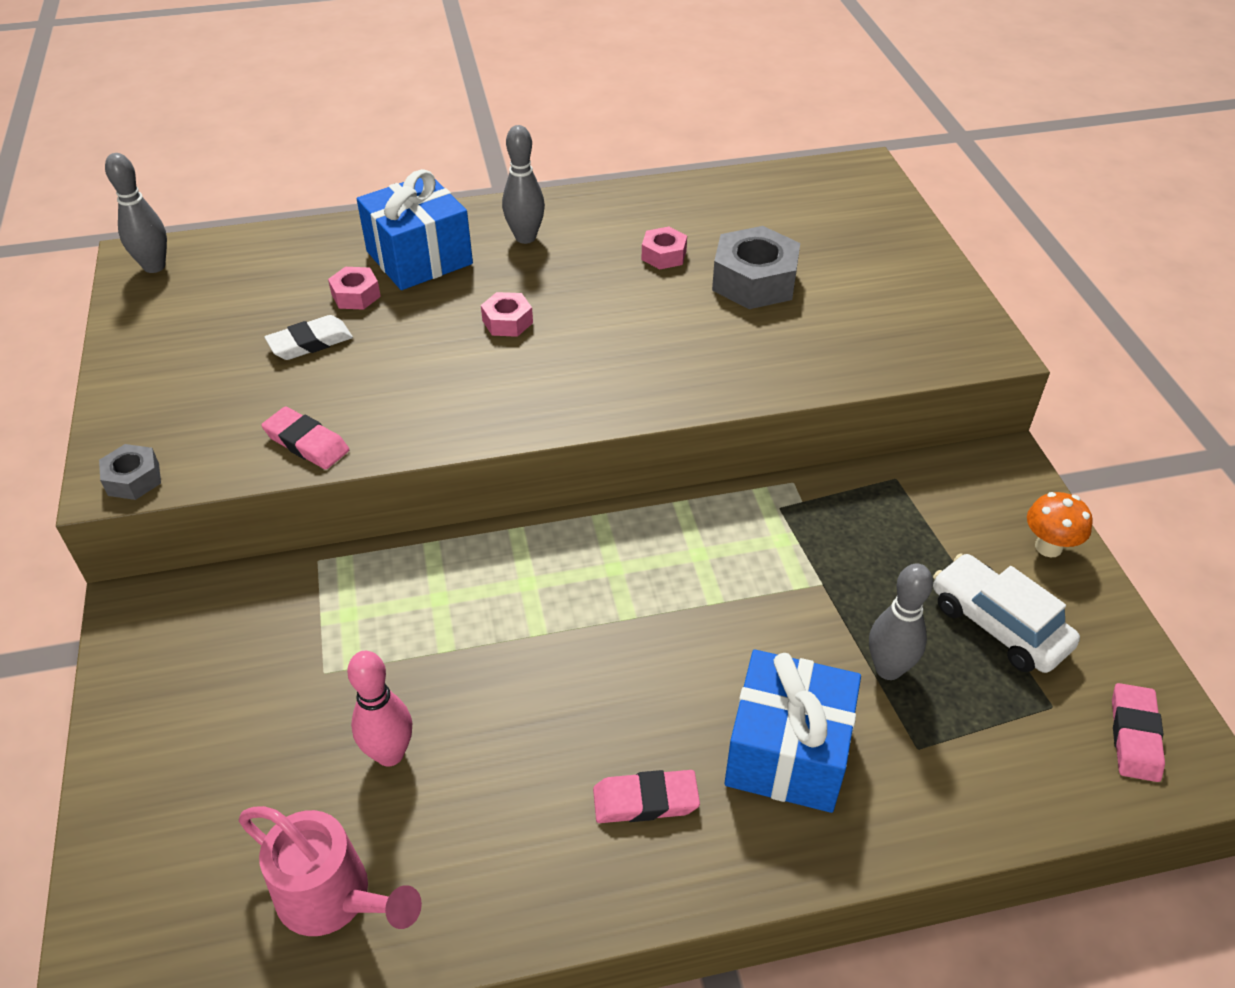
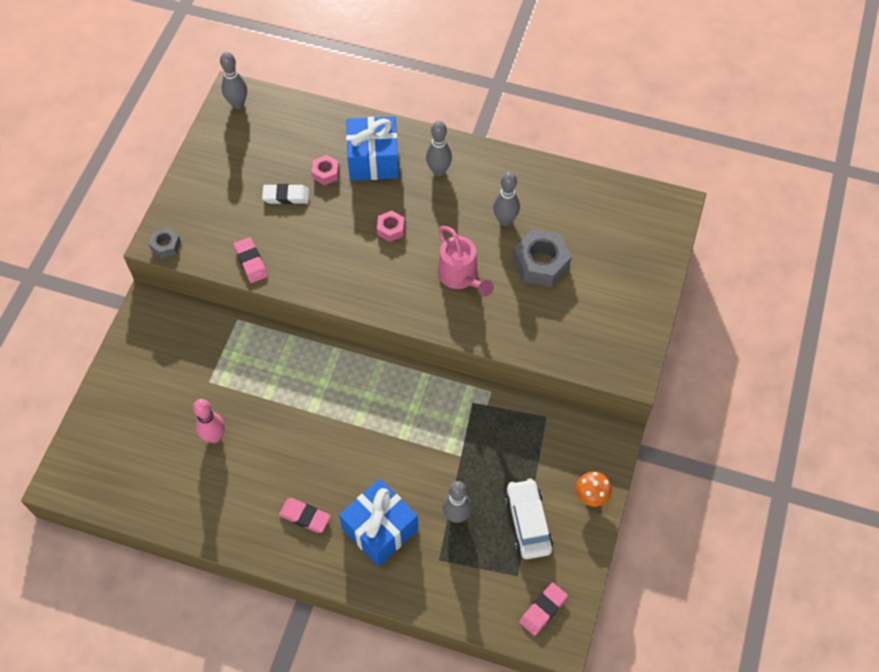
camera: 30 degrees right, 15 degrees up
(334, 899) = (159, 489): pink watering can -> pink watering can (461, 277)
(664, 255) = (505, 220): pink nut -> grey bowling pin

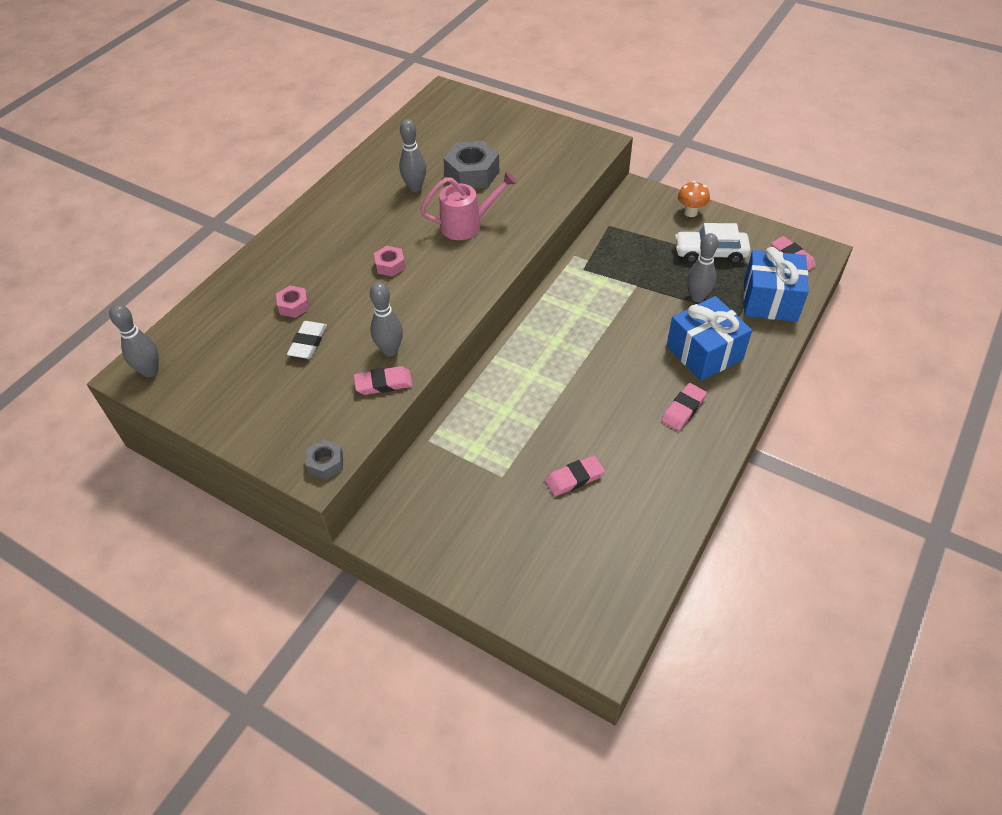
camera: 75 degrees left, 10 degrees down
(214, 437) = (574, 478): pink bowling pin -> pink eraser
(373, 160) = (296, 266): blue gift -> blue gift (770, 300)
(438, 171) = (335, 222): grey bowling pin -> grey bowling pin (390, 350)

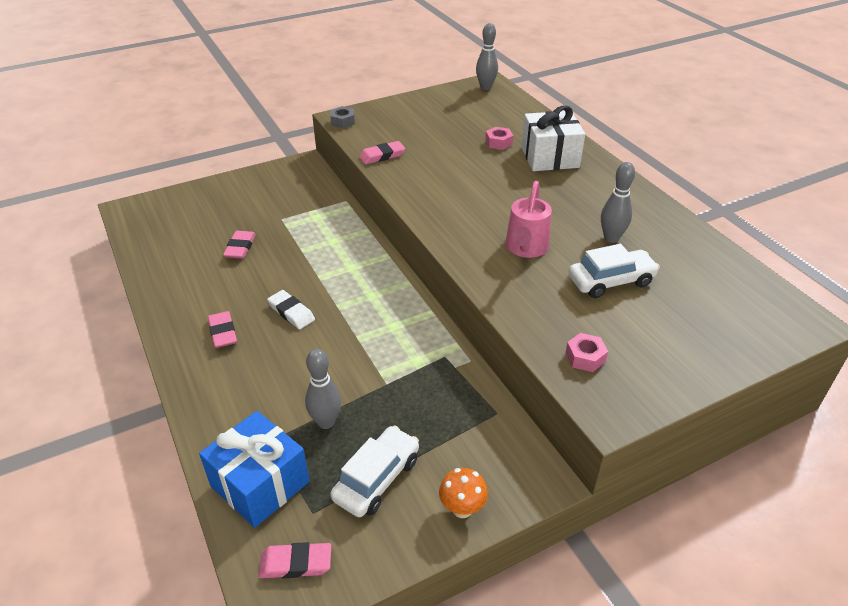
camera: 120 degrees right, 10 degrees down
(302, 260) = (549, 157): none -> white gift
(308, 342) = (454, 139): white eraser -> white eraser (291, 312)
(383, 383) = (382, 156): pink eraser -> pink eraser turned 45 degrees clockwise
(390, 265) = (506, 192): pink nut -> pink nut (585, 357)
(390, 350) = (410, 166): grey bowling pin -> none
(472, 173) = (611, 281): grey nut -> white car
(704, 352) = (258, 382): blue gift -> none

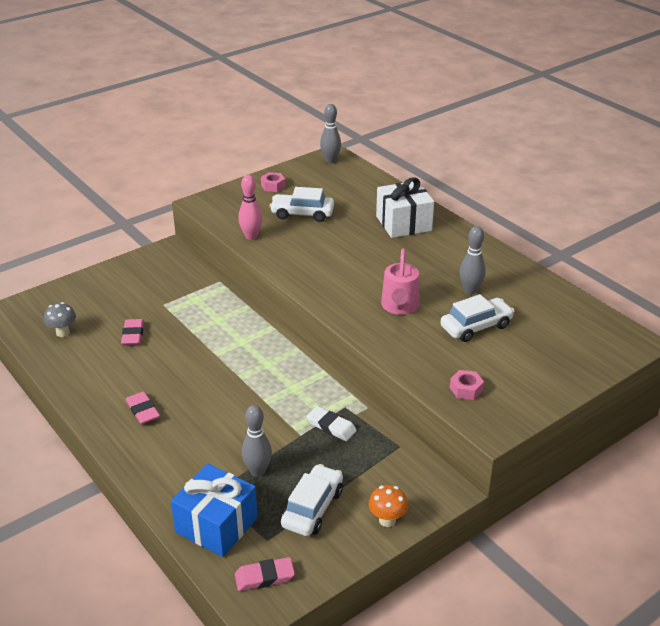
camera: 10 degrees left, 5 degrees down
(171, 237) = (63, 333): none -> grey mushroom
(291, 312) = (199, 386): white eraser -> white eraser (331, 426)
(343, 121) = (204, 207): grey nut -> none
(382, 156) = (251, 236): pink eraser -> pink bowling pin
(442, 137) = (302, 214): none -> white car
(498, 143) = (355, 214): pink nut -> pink nut (273, 186)

